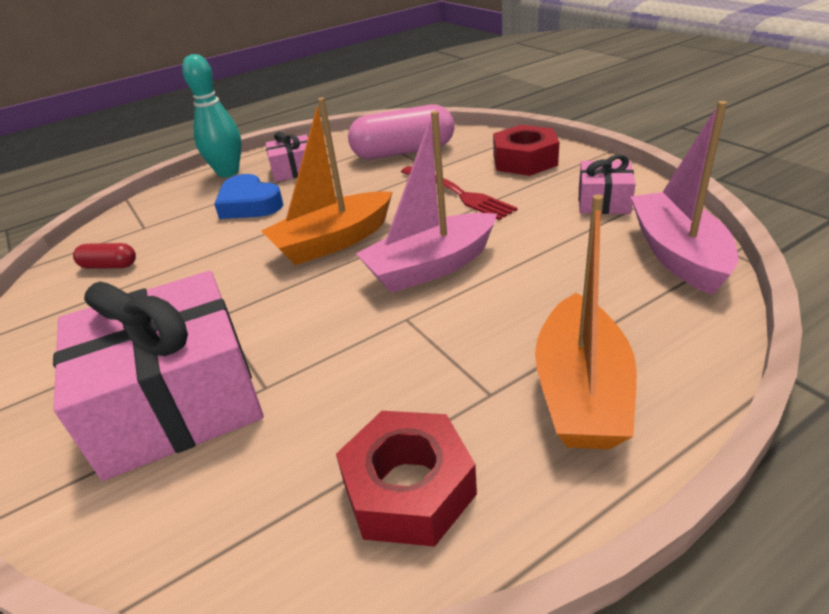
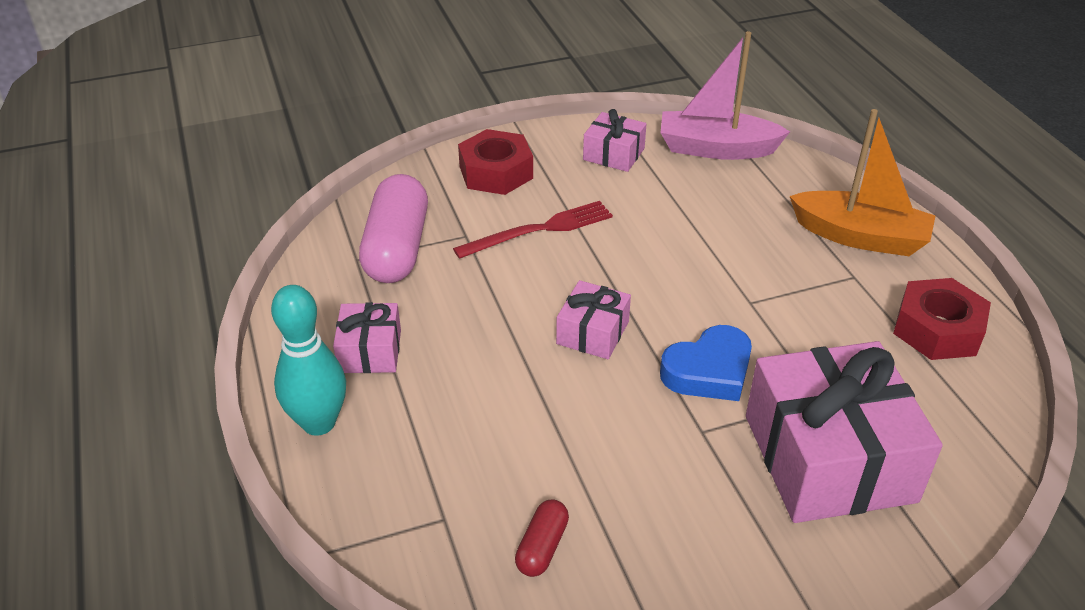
camera: 80 degrees left, 5 degrees up
(249, 204) = (449, 400): blue heart -> blue heart (709, 371)
(333, 242) = (593, 333): orange boat -> pink gift
(430, 267) = (676, 274): pink boat -> none

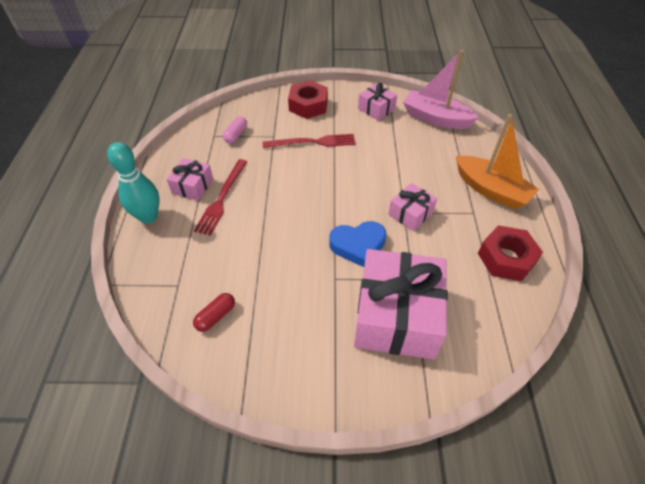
camera: 20 degrees right, 10 degrees up
(397, 248) = (236, 135): pink capsule -> pink capsule, size x0.47
(436, 358) = (222, 198): none -> red fork
(593, 333) = (308, 206): pink gift -> pink gift (410, 213)

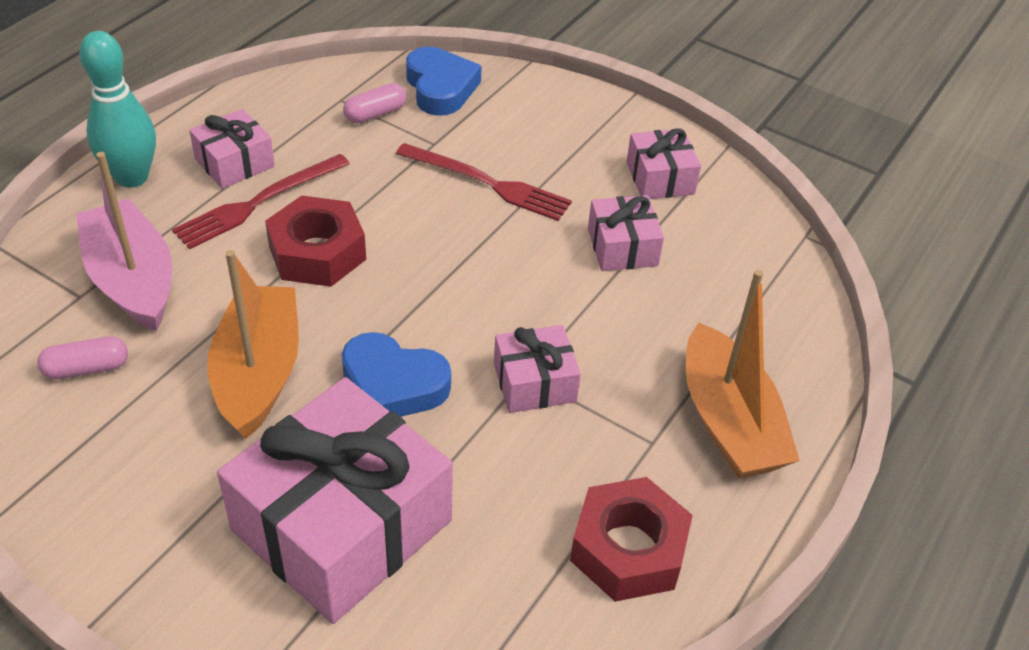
camera: 30 degrees right, 5 degrees down
(216, 316) = (86, 368): red capsule -> pink capsule
(253, 111) = (440, 88): none -> blue heart
(297, 272) = (258, 372): none -> orange boat
(308, 105) = (543, 118): red nut -> red nut (317, 253)
(389, 143) = (622, 247): none -> pink gift
(435, 118) = (757, 245): pink boat -> pink boat (132, 280)

